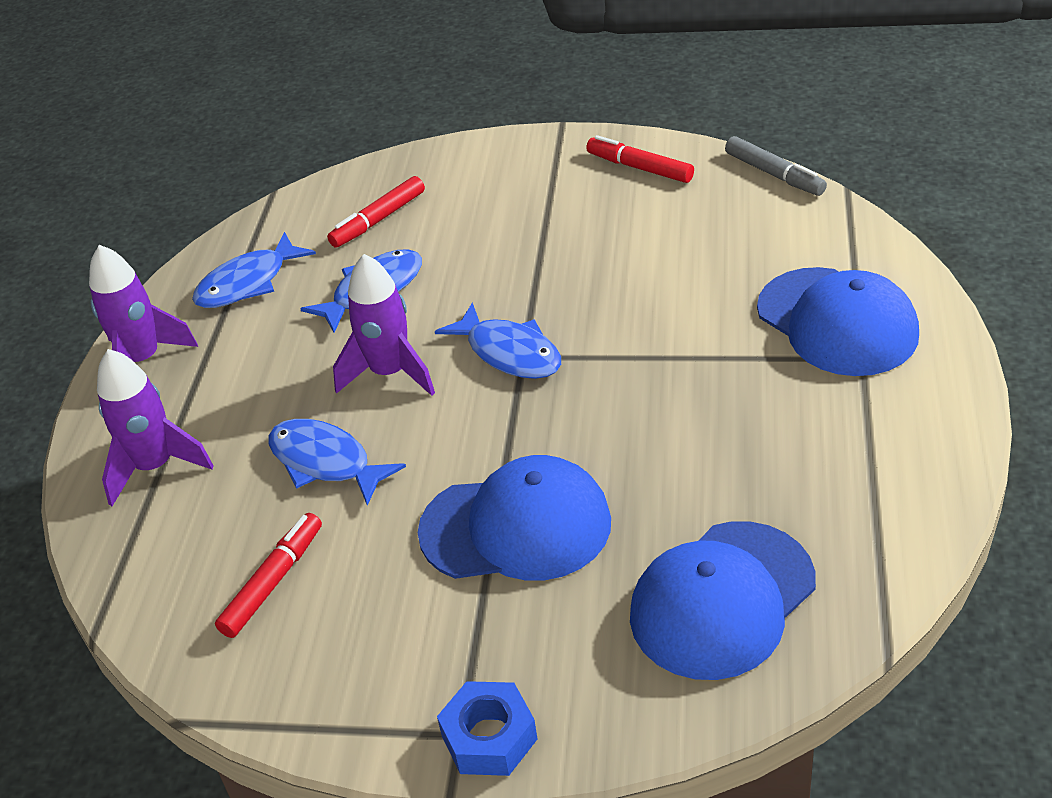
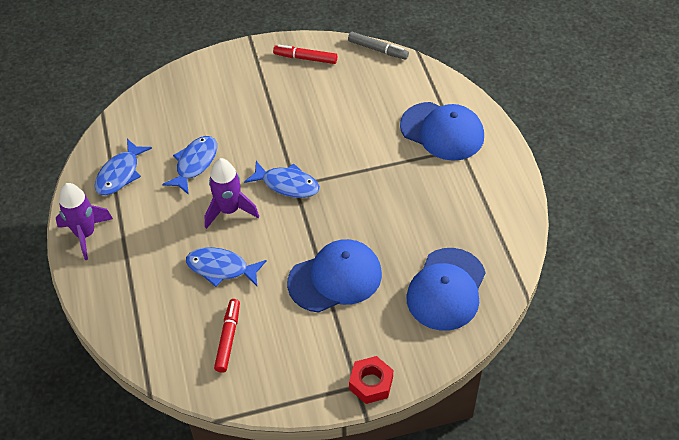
camera: 25 degrees left, 10 degrees up
(155, 467) = (129, 294): purple rocket -> none
(378, 220) = (175, 119): red marker -> none
(489, 737) = (371, 383): blue nut -> red nut

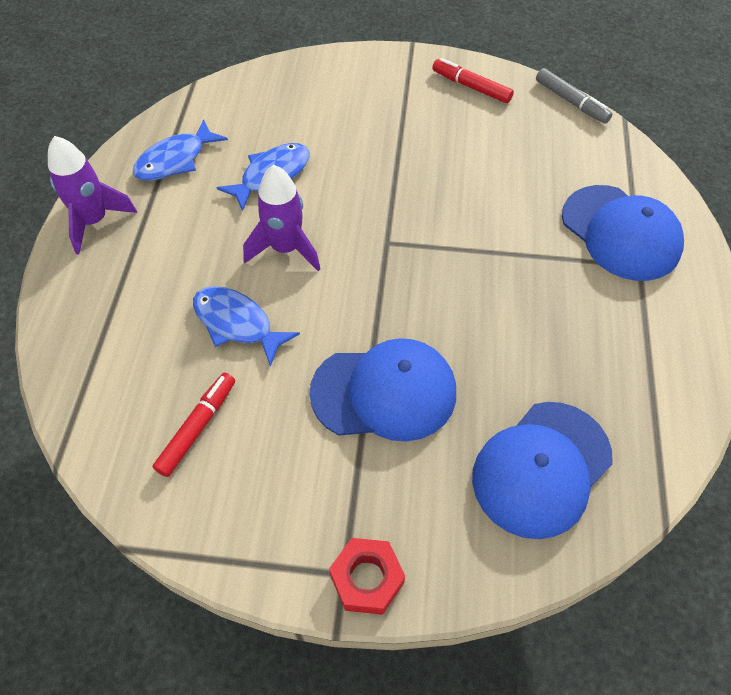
camera: 20 degrees right, 5 degrees up
(287, 184) = (376, 239): blue fish -> none

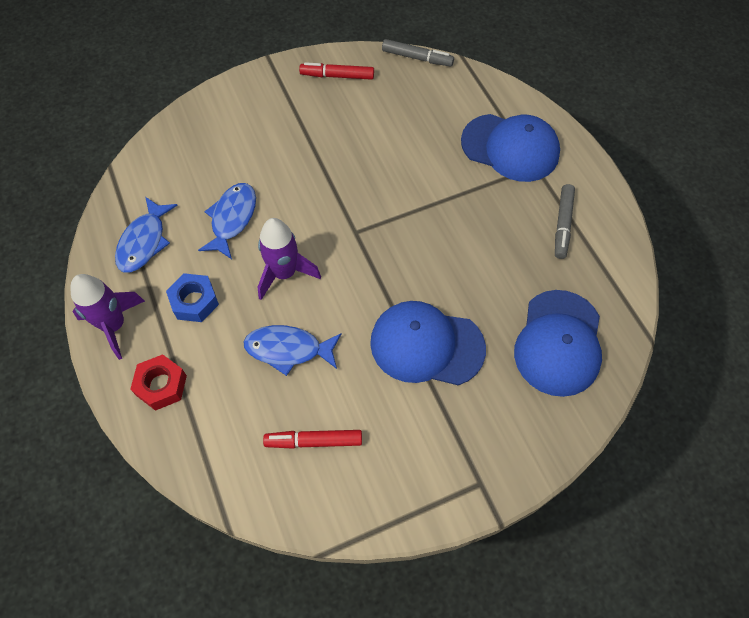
camera: 30 degrees left, 5 degrees up
(181, 235) = (194, 301): none -> blue nut
(197, 427) = (314, 441): red marker -> red marker turned 90 degrees counterclockwise
(367, 579) = (497, 477): red nut -> red nut (161, 385)
(384, 392) = (426, 345): blue cap -> blue cap turned 135 degrees counterclockwise
(632, 341) = (562, 225): none -> grey marker

